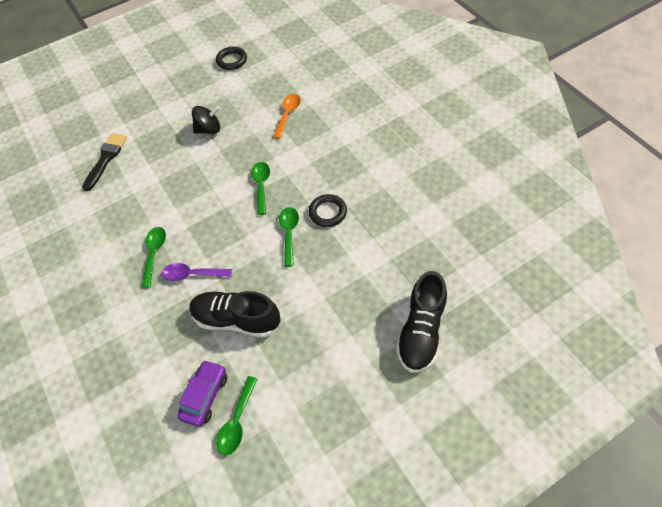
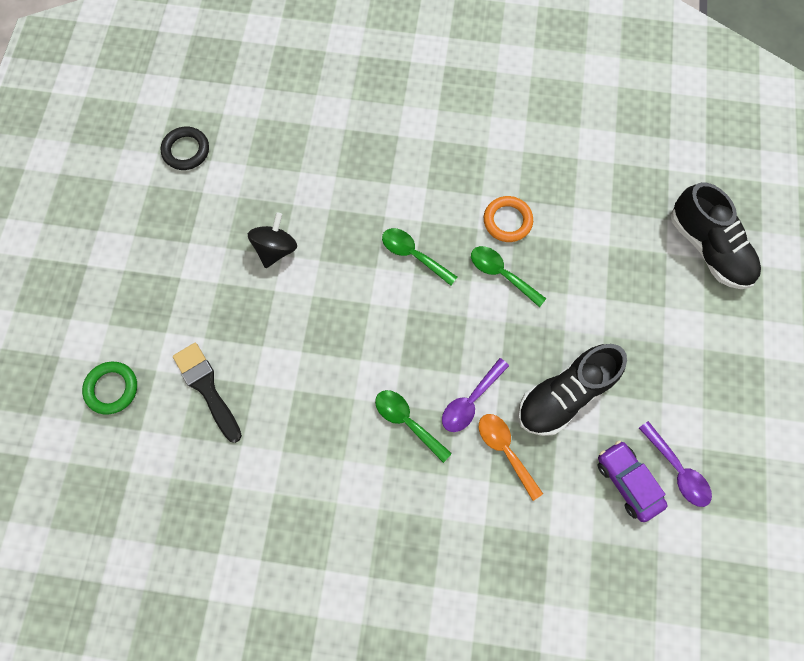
camera: 55 degrees left, 15 degrees up
(77, 126) = (112, 388): none -> green ring
(237, 422) = (677, 470): green spoon -> purple spoon
(288, 114) = (336, 158): orange spoon -> orange spoon (505, 450)
(327, 212) = (507, 221): black ring -> orange ring

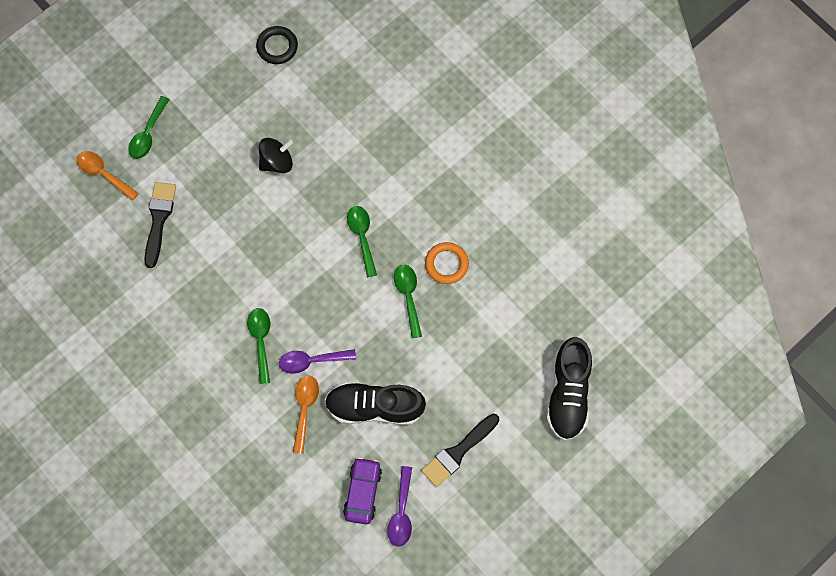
camera: 40 degrees right, 0 degrees up
(112, 388) = (103, 174): green ring -> orange spoon
(126, 317) = (148, 134): none -> green spoon
(671, 373) = (458, 452): none -> black brush

